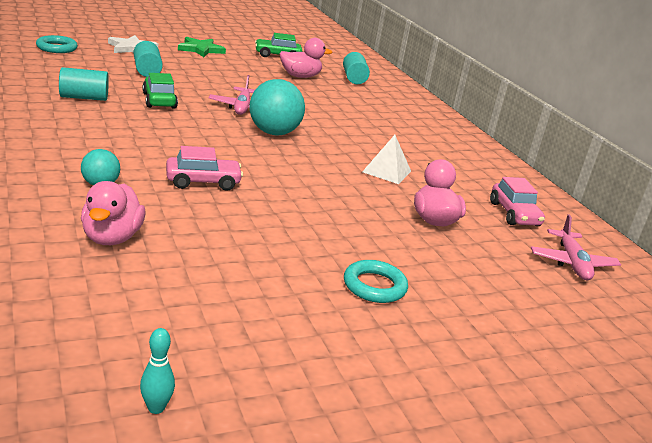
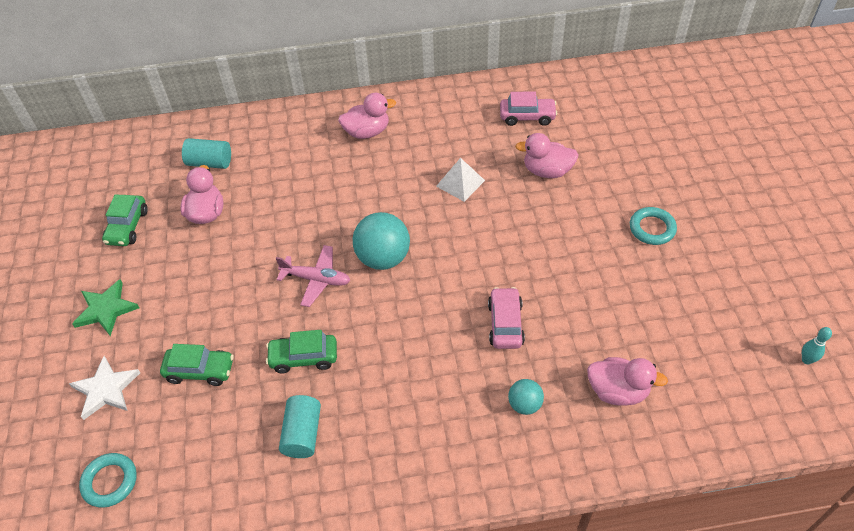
camera: 70 degrees left, 25 degrees up
(147, 71) = (200, 370): turquoise cylinder -> green car
(428, 133) = (367, 132): none -> pink duck
(572, 263) = (596, 106): pink plane -> none

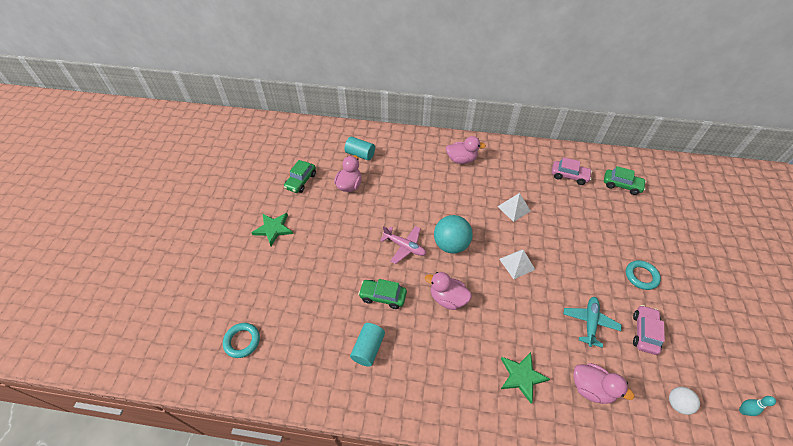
camera: 15 degrees right, 0 degrees up
(106, 389) = (258, 280): white star -> none
(200, 370) = (317, 285): green car -> green car (621, 185)
(483, 259) = (517, 264): none -> white pyramid
(505, 324) = (521, 314): pink car -> pink car (644, 332)
(524, 404) = (522, 376): turquoise ball -> green star
(547, 171) = (574, 216): pink duck -> pink duck (447, 298)
(598, 308) = (589, 322): none -> turquoise plane
(727, 376) = (677, 404): none -> white ball

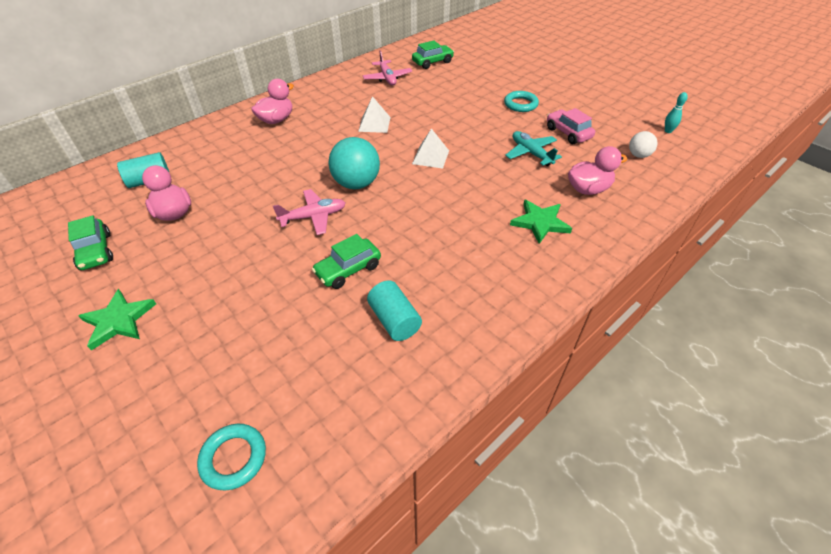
camera: 50 degrees left, 5 degrees down
(447, 298) = (410, 222): pink duck -> none
(569, 176) = (387, 78): pink car -> pink plane

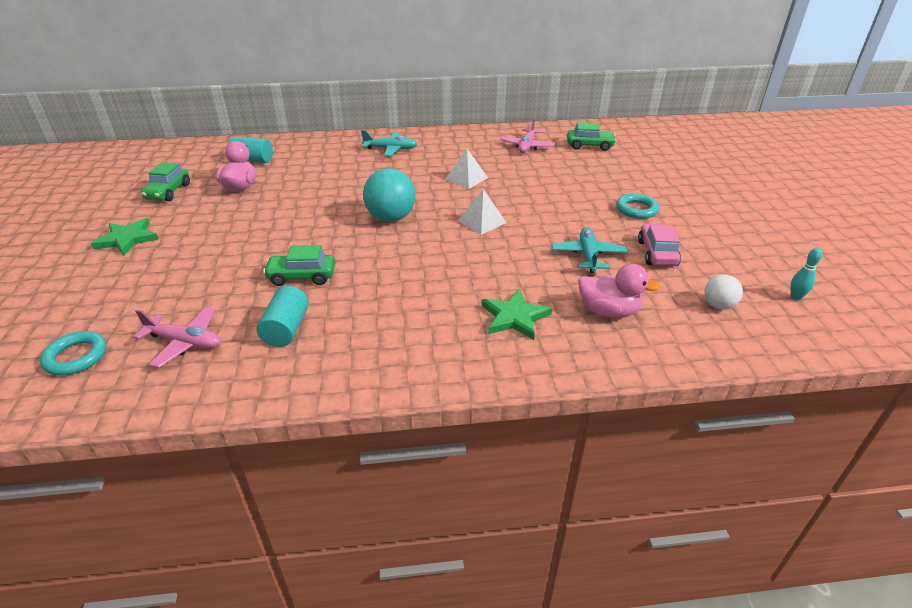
camera: 35 degrees right, 10 degrees down
(276, 120) = (391, 149): pink duck -> turquoise plane
(313, 217) = (327, 228): pink plane -> pink plane (185, 342)

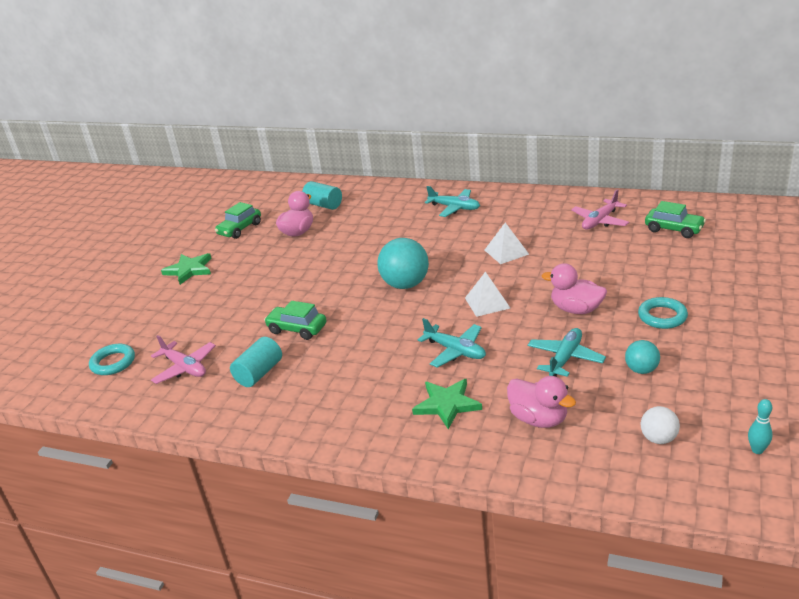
camera: 30 degrees right, 5 degrees down
(485, 267) = (455, 351): none -> turquoise plane
(564, 215) = (576, 309): none -> pink duck
(657, 253) = (641, 370): pink car -> turquoise ball

